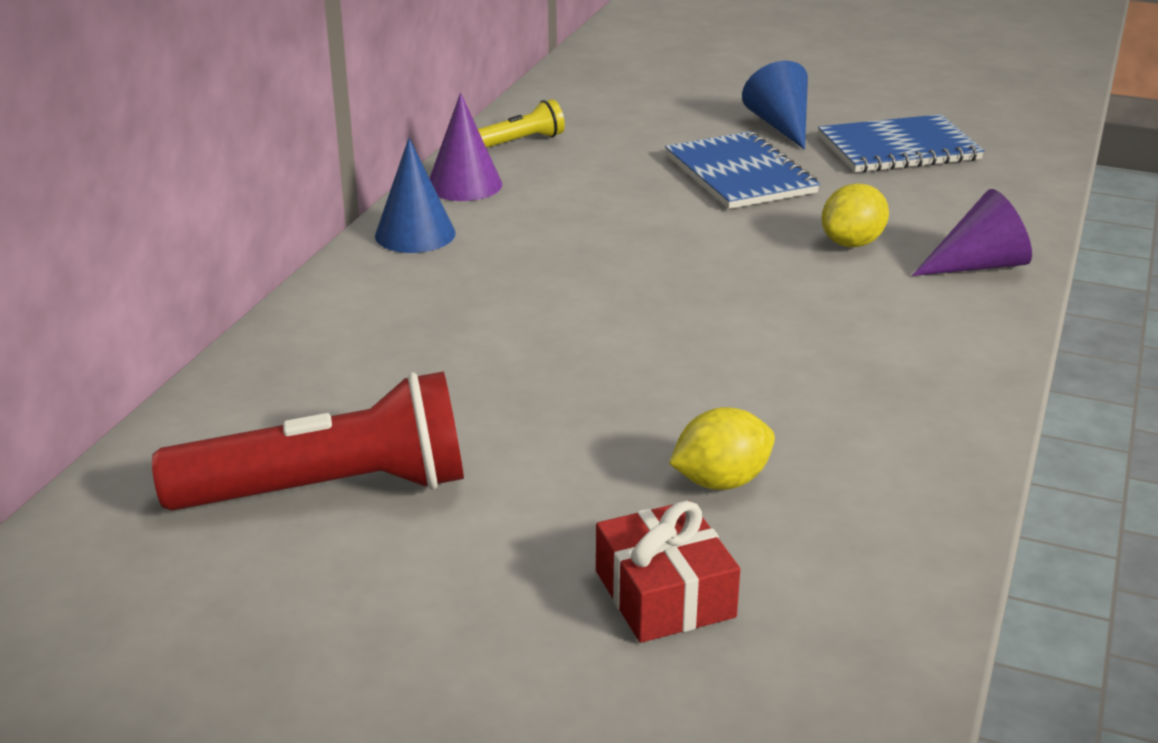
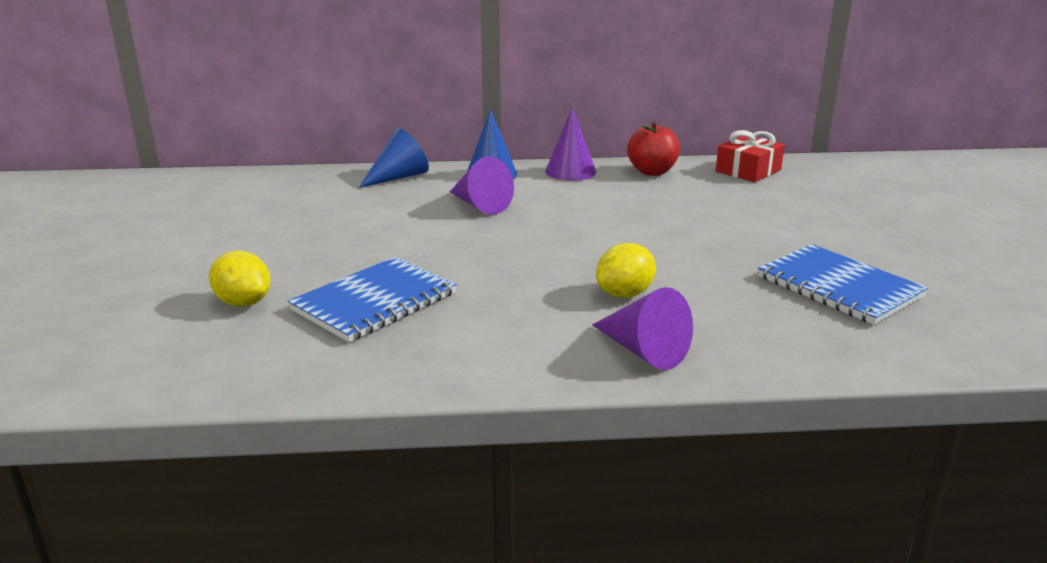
camera: 65 degrees right, 5 degrees down
(329, 490) = (202, 213): red flashlight -> none
(520, 142) = (652, 172): yellow flashlight -> red apple
(526, 265) = (480, 205): none -> purple cone
(665, 594) = (116, 307): red gift -> red gift (748, 171)
(739, 174) = (695, 238): blue notebook -> blue notebook (374, 301)
(780, 126) = (808, 237): blue cone -> blue cone (398, 177)
(852, 243) = (624, 294): yellow lemon -> yellow lemon turned 60 degrees counterclockwise

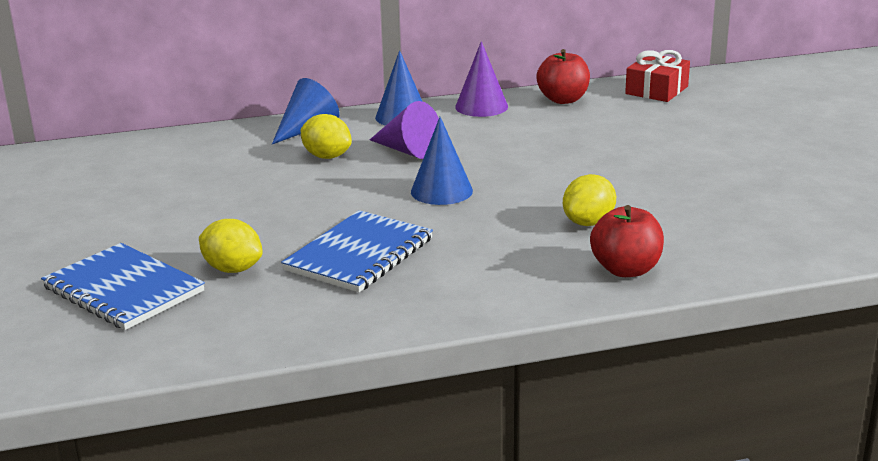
camera: 10 degrees left, 0 degrees up
(401, 203) = (327, 156): none -> yellow lemon
(491, 246) = (441, 191): none -> blue cone
(643, 351) = (626, 270): purple cone -> red apple
(839, 287) = (775, 196): blue notebook -> blue notebook (123, 289)

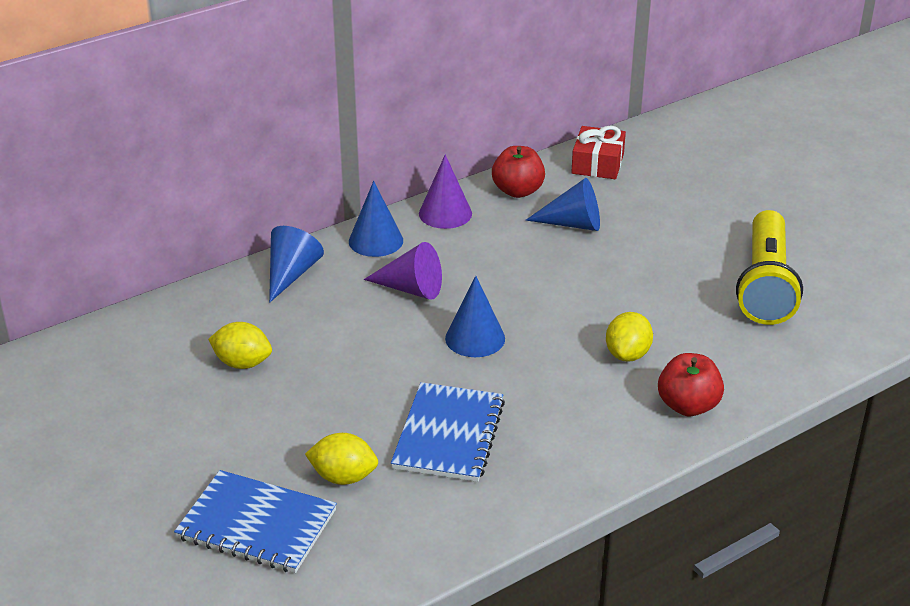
camera: 20 degrees left, 10 degrees up
(327, 156) = (336, 310): yellow lemon -> yellow lemon (242, 363)
(601, 126) = (572, 224): none -> blue cone
(777, 191) = (765, 285): none -> yellow flashlight

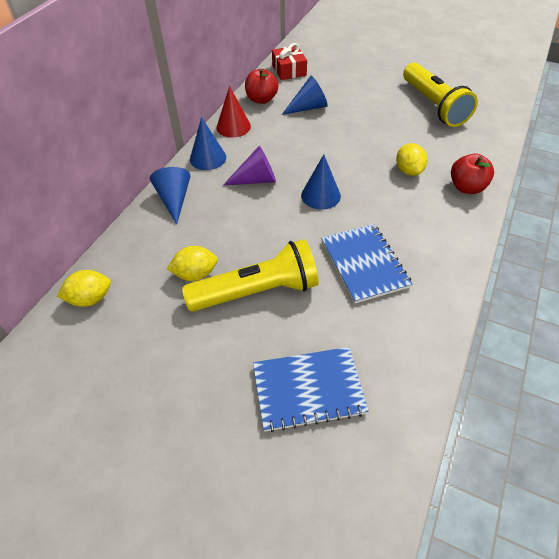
camera: 30 degrees left, 15 degrees up
(294, 409) = (257, 291): none -> yellow flashlight
(343, 477) = (331, 324): yellow lemon -> yellow lemon (90, 299)
(445, 213) = (233, 126): purple cone -> red cone

